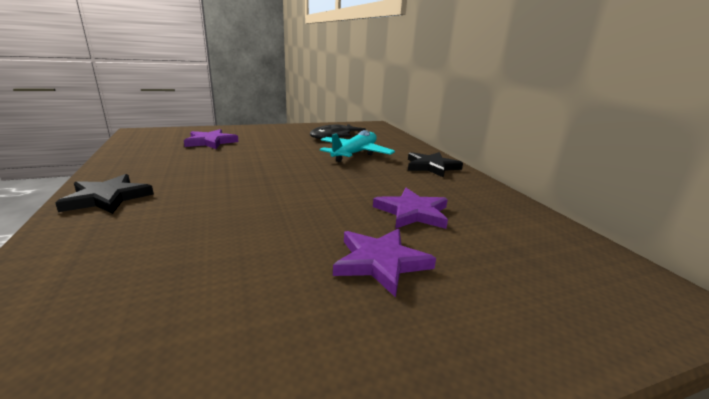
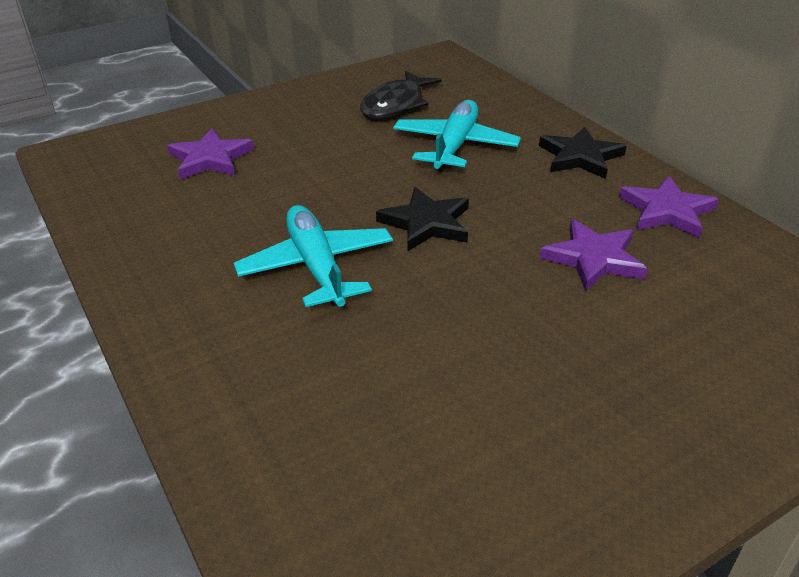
camera: 10 degrees left, 15 degrees up
(107, 198) = (181, 313): black star -> black star (426, 223)
(219, 190) = (317, 266): none -> turquoise plane
(380, 262) = (593, 346): purple star -> purple star (666, 211)

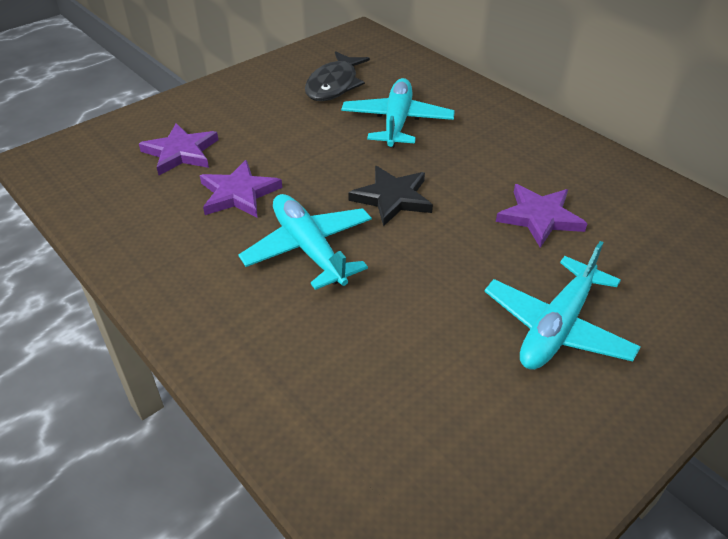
camera: 10 degrees left, 5 degrees up
(580, 157) = (505, 123): black star -> none
(582, 380) = (556, 327): none -> turquoise plane
(666, 211) = (588, 168): purple star -> purple star (238, 193)

